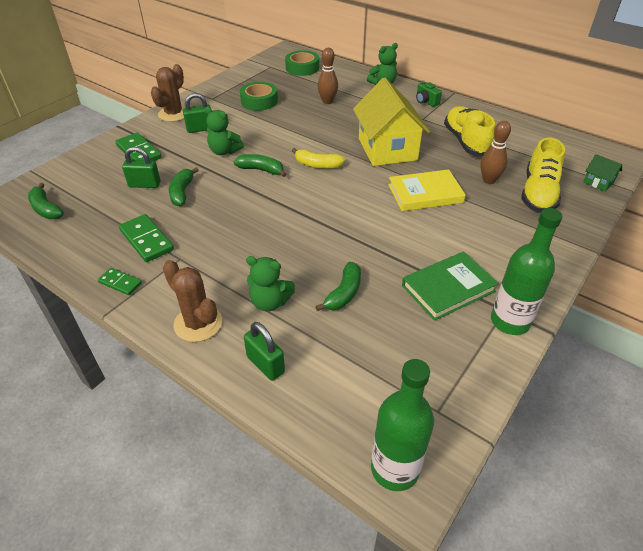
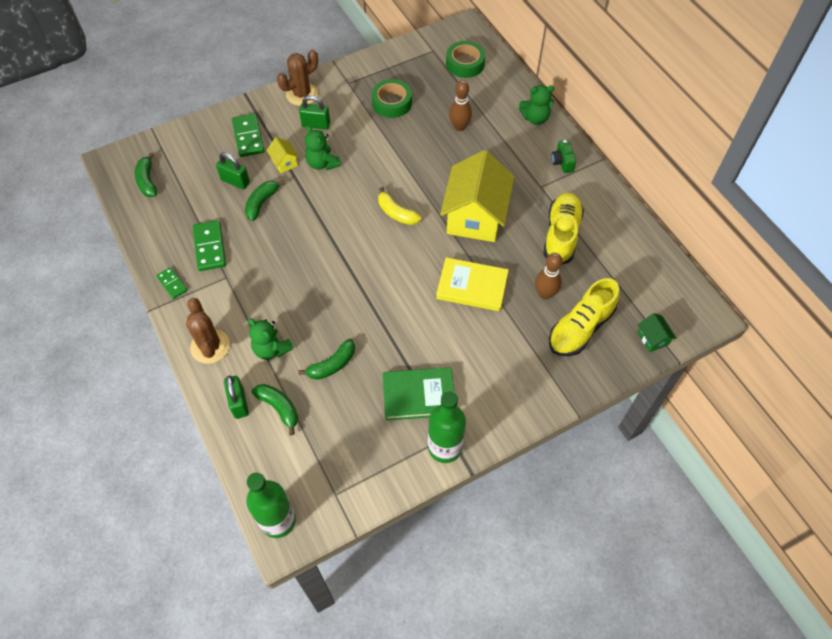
camera: 25 degrees right, 15 degrees up
(186, 159) = (284, 162): none -> yellow house
(261, 170) = (342, 200): green banana -> green banana (279, 408)

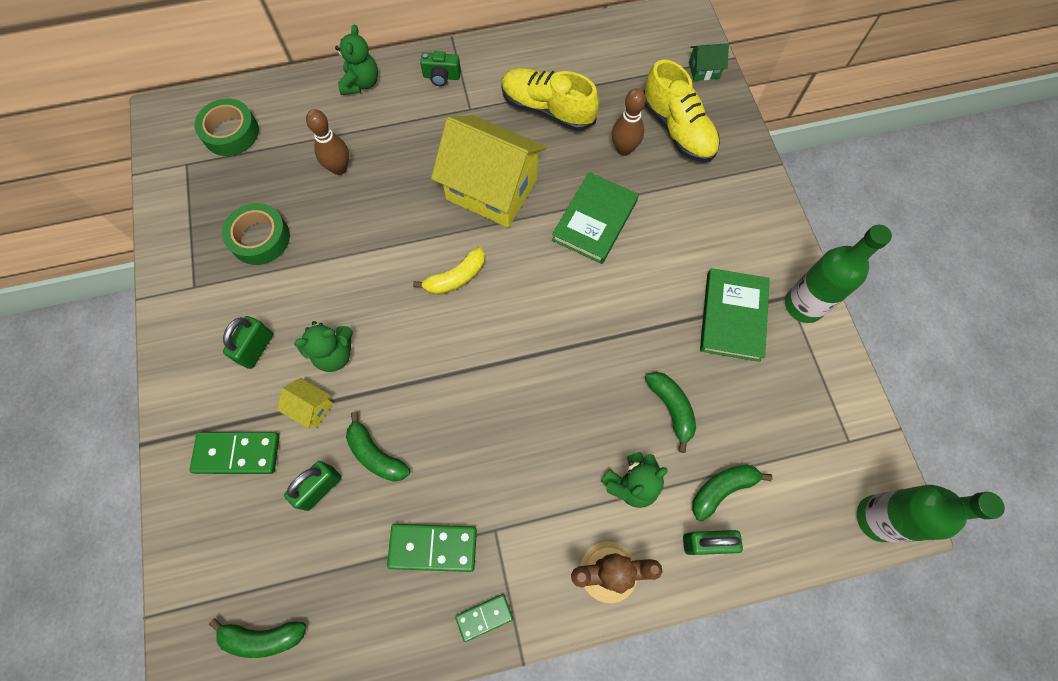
camera: 75 degrees left, 10 degrees up
(284, 162) = (311, 407): yellow house -> yellow house turned 45 degrees clockwise
(302, 94) = (186, 357): brown cactus -> none
(472, 286) = (594, 220): yellow book -> green book

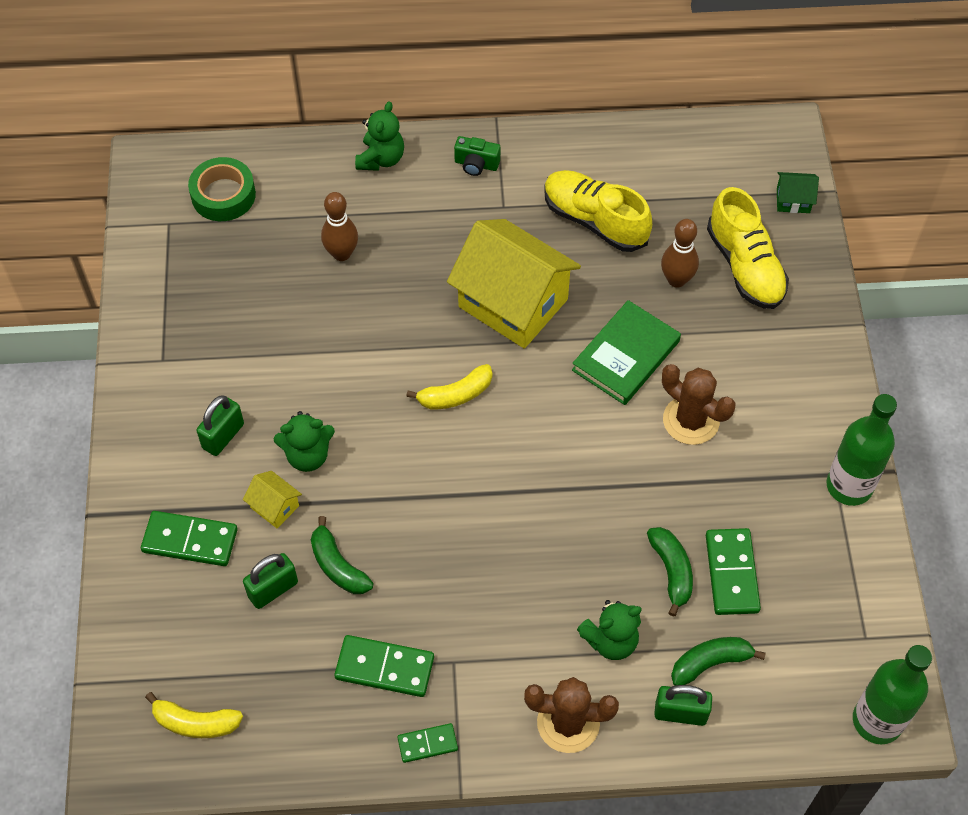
camera: 10 degrees right, 10 degrees down
(260, 238) = (242, 318): green tape -> none
(263, 637) = (195, 722): green banana -> yellow banana
(660, 268) = (691, 420): none -> brown cactus
(723, 401) = (731, 573): none -> green domino
(732, 316) = (763, 485): green book -> none

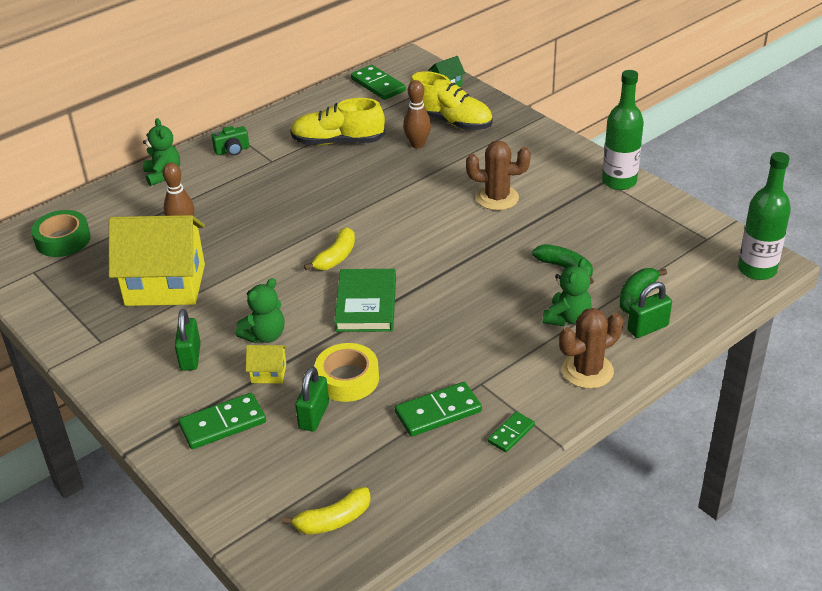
camera: 35 degrees left, 20 degrees down
(337, 565) = (347, 379): green banana -> yellow tape
(513, 303) = (326, 199): yellow house -> yellow house (165, 285)
(626, 356) = (425, 189): green book -> green book (366, 304)
(731, 573) = (600, 250): green domino -> green domino (378, 85)

